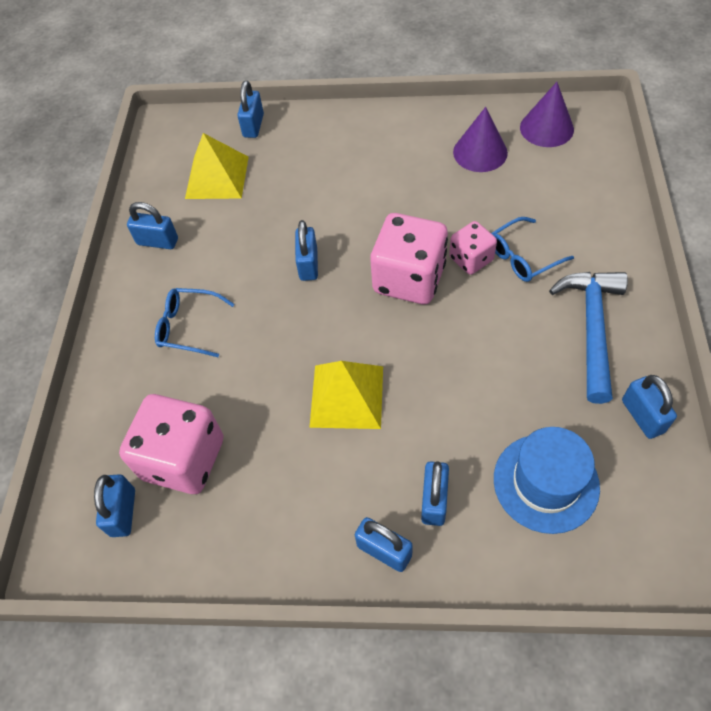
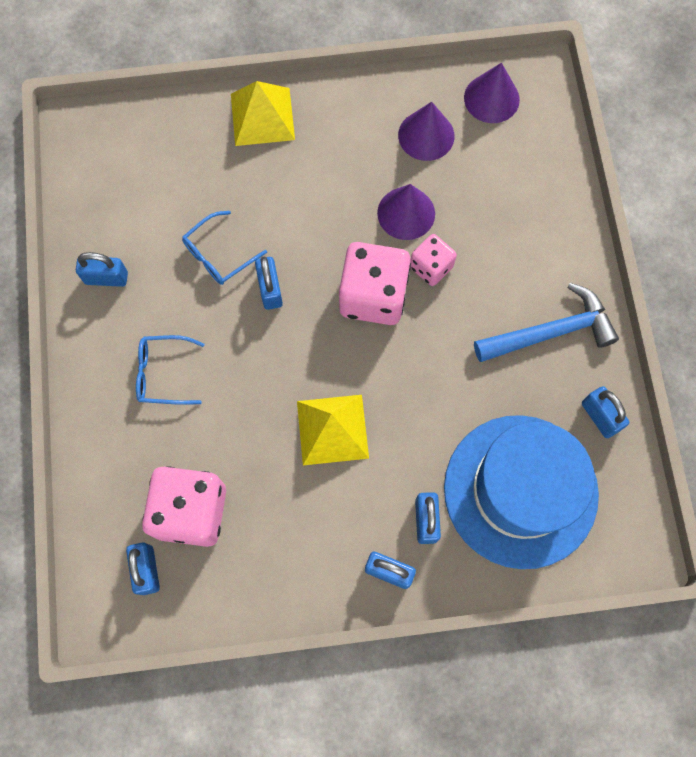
camera: 15 degrees left, 15 degrees up
(217, 177) = (152, 191): yellow pyramid -> yellow pyramid (262, 116)
(253, 126) = (177, 119): blue padlock -> none
(452, 212) = (406, 213): none -> purple cone
(523, 257) = (481, 259): blue glasses -> blue glasses (219, 255)
(546, 482) = (520, 490): blue hat -> blue hat, size x1.68
(591, 328) = (550, 332): blue hammer -> blue hammer turned 75 degrees clockwise

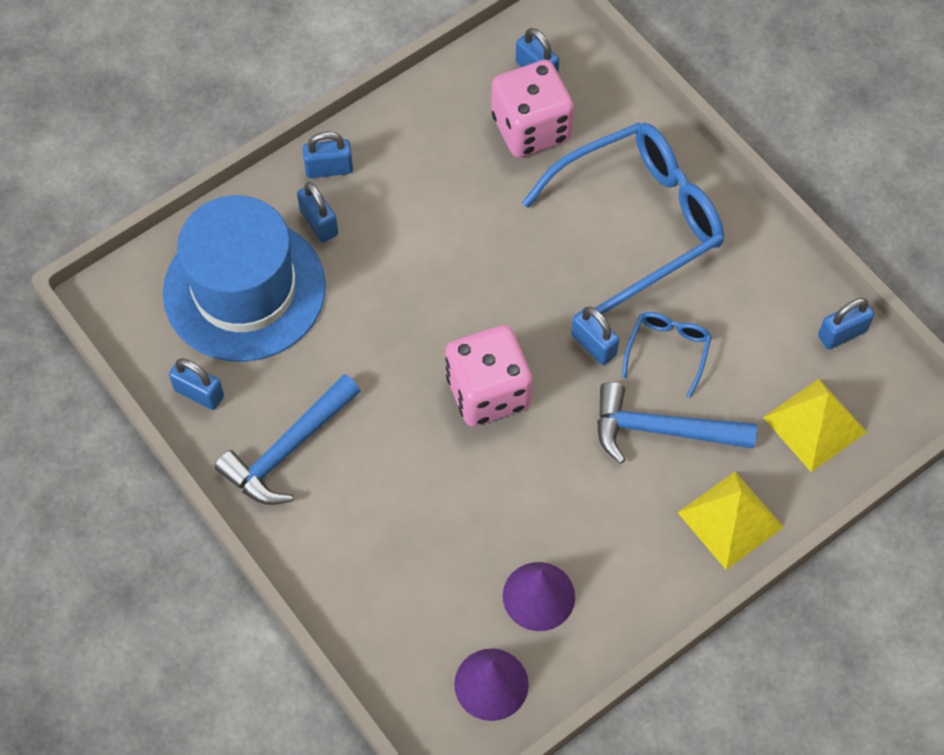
camera: 150 degrees right, 10 degrees down
(106, 278) = (758, 273): blue padlock -> blue padlock (842, 333)
(163, 373) = (638, 220): blue glasses -> blue glasses, size x2.19
(265, 200) = (661, 430): none -> blue hammer
(332, 429) = (450, 253): yellow pyramid -> yellow pyramid (815, 424)
(406, 213) = (507, 495): purple cone -> none
(431, 267) = (447, 451): pink dice -> none

